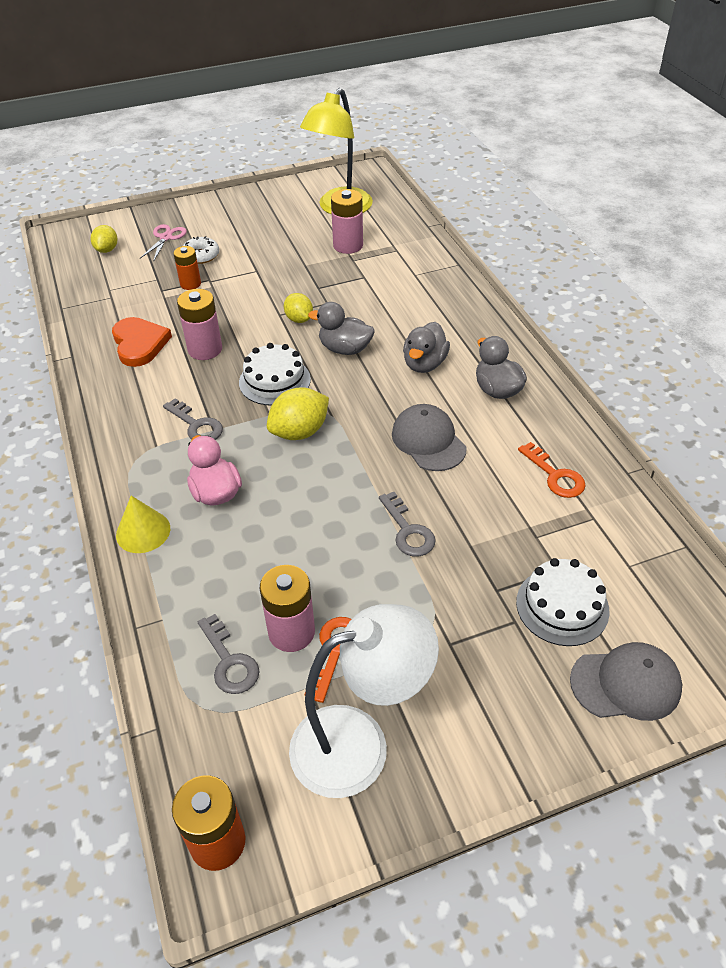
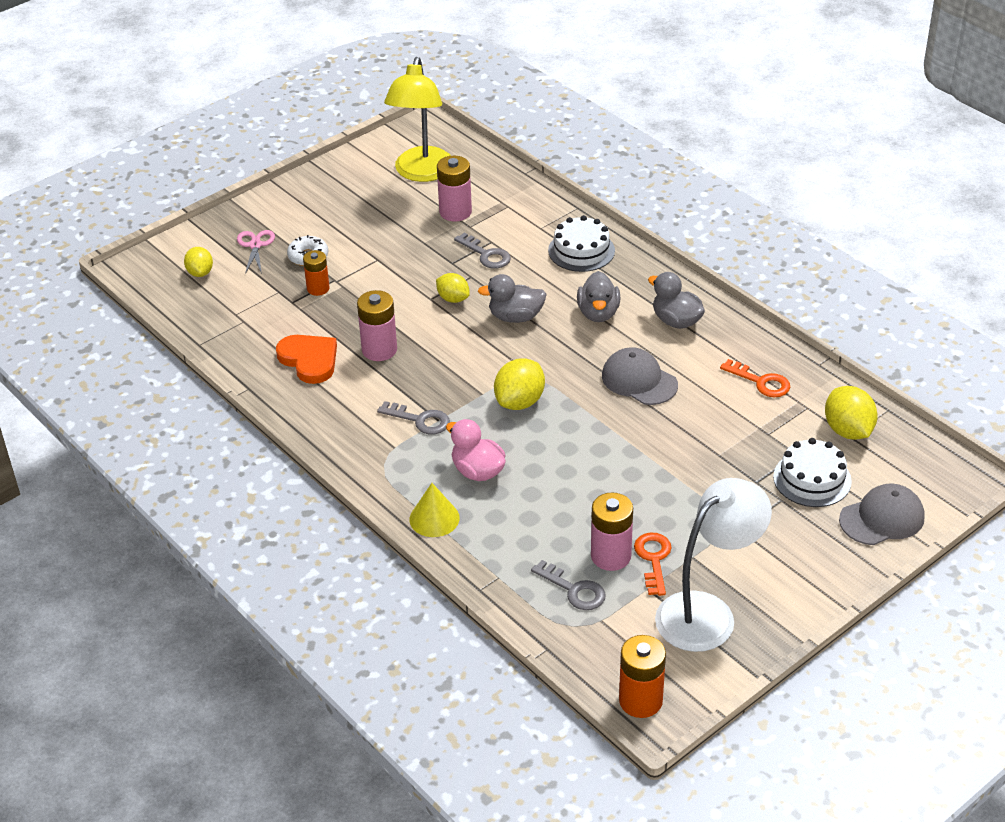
camera: 20 degrees left, 5 degrees down
(274, 381) = (467, 362): white cake -> white cake (581, 250)
(408, 530) = (661, 457): grey key -> grey key (486, 254)
(629, 558) = (848, 430): none -> yellow lemon

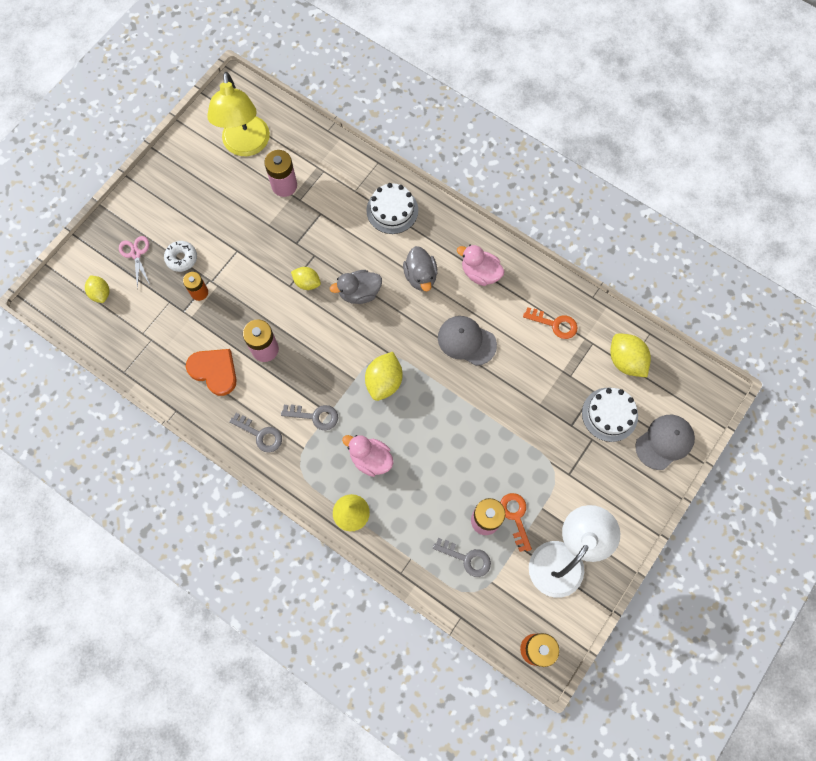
camera: 15 degrees left, 30 degrees up
(486, 254) = (320, 229): grey key -> grey key (260, 434)
(676, 321) = (480, 273): grey duck -> pink duck

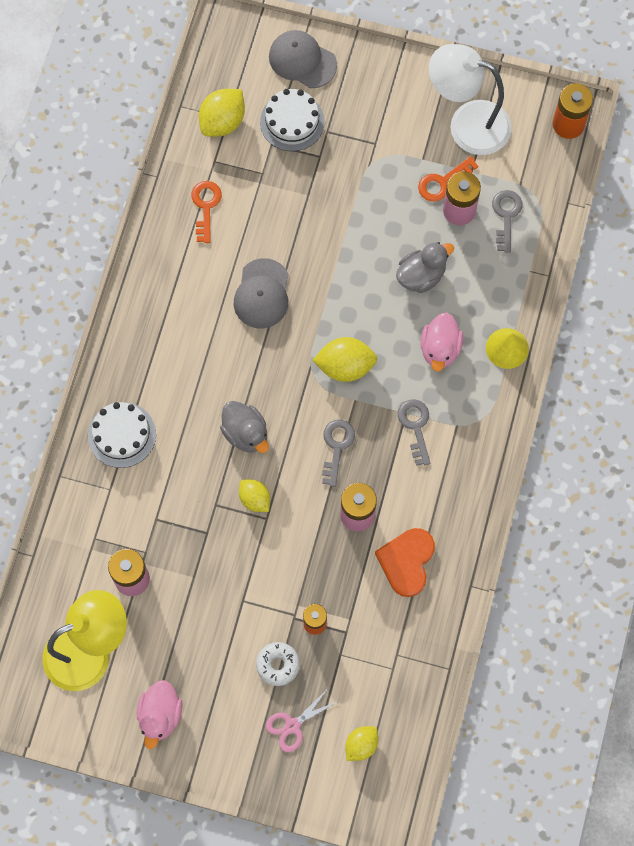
camera: 110 degrees left, 0 degrees up
(260, 434) = (460, 478): grey key -> grey key (336, 447)
(307, 282) = (255, 499): yellow lemon -> yellow lemon turned 45 degrees counterclockwise
(420, 276) = (199, 371): grey duck -> grey duck (421, 276)
(480, 273) = (170, 306): pink duck -> pink duck (160, 715)

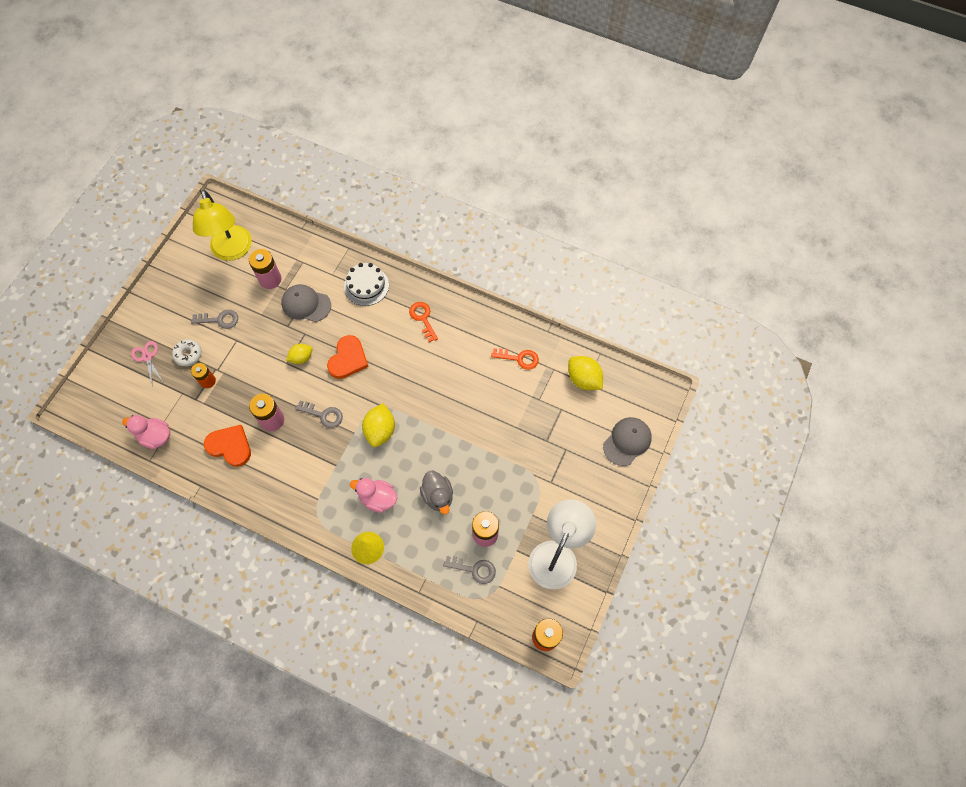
camera: 100 degrees right, 5 degrees down
(160, 715) = (180, 283): pink duck -> pink duck (155, 436)
(246, 433) = (348, 359): grey duck -> orange heart
(262, 294) = (446, 385): grey cap -> grey cap (306, 304)
(292, 121) = (577, 426): white cake -> none
(361, 745) = (120, 396): yellow lemon -> none
(415, 427) = (324, 470): grey key -> grey key (219, 319)
(443, 182) = (511, 526): orange key -> orange key (423, 318)

